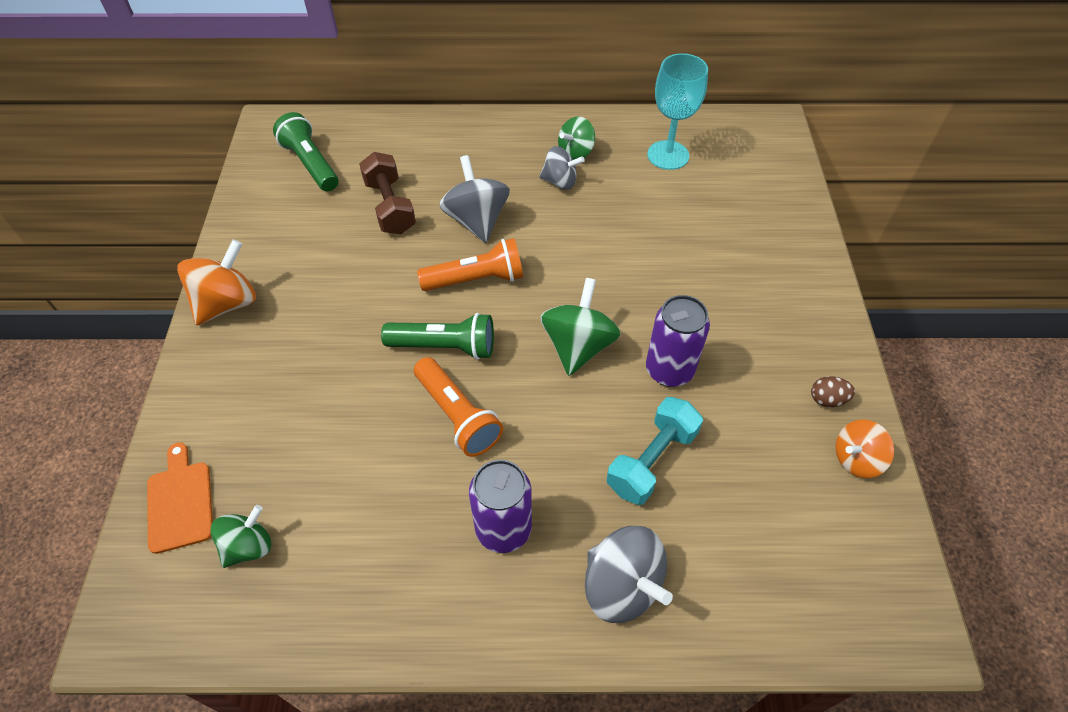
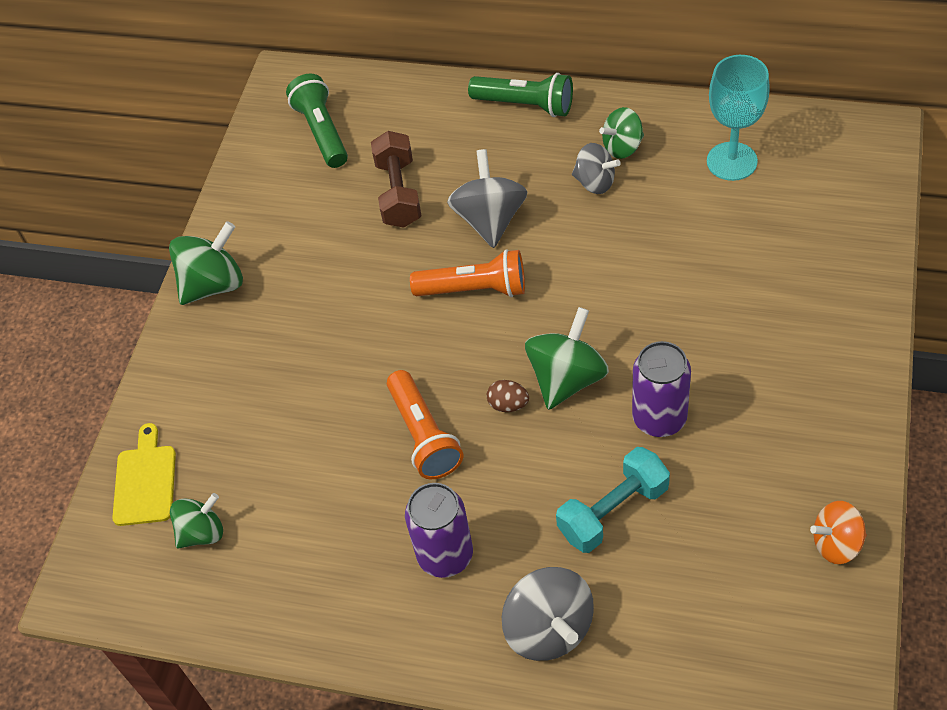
camera: 20 degrees right, 0 degrees up
(180, 502) = (145, 481): orange cutting board -> yellow cutting board
(227, 303) = (214, 284): orange spinning top -> green spinning top
(445, 346) = (426, 360): green flashlight -> green flashlight (526, 105)
(827, 399) = (826, 475): brown egg -> brown egg (508, 404)

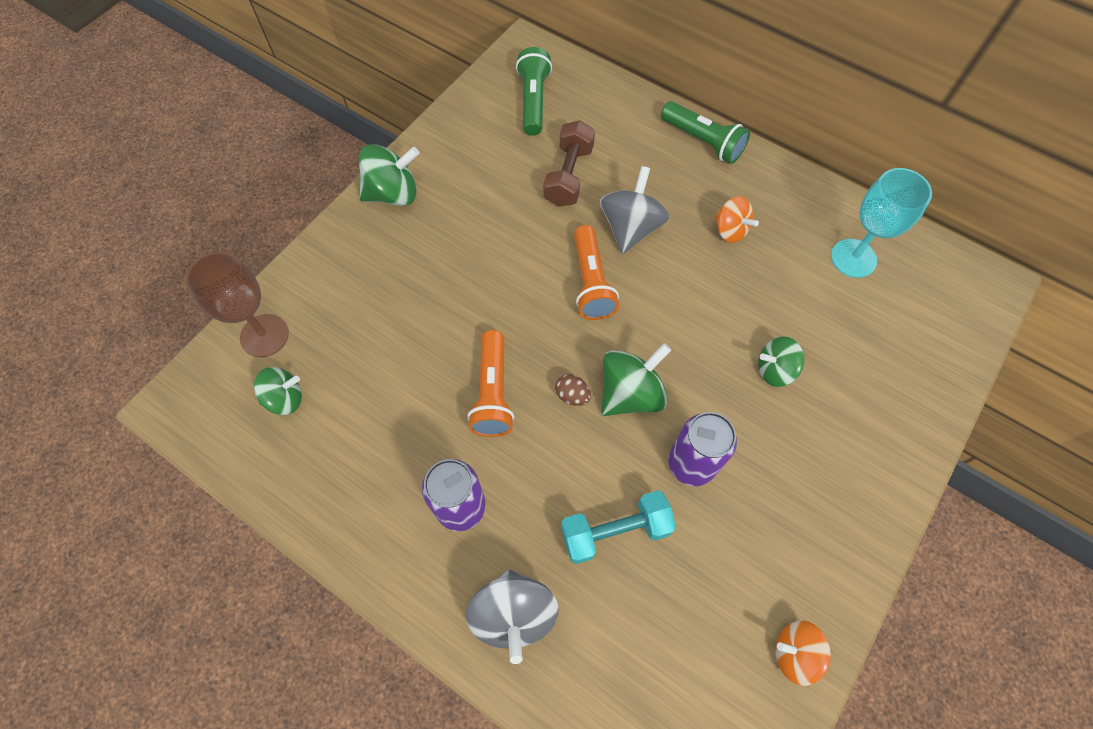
camera: 15 degrees right, 10 degrees up
(145, 481) = (264, 335): yellow cutting board -> brown goblet
(475, 289) = (591, 282): orange flashlight -> orange flashlight turned 60 degrees clockwise
(595, 182) = (730, 230): grey spinning top -> orange spinning top
(622, 147) = (766, 209): green spinning top -> green spinning top (774, 370)

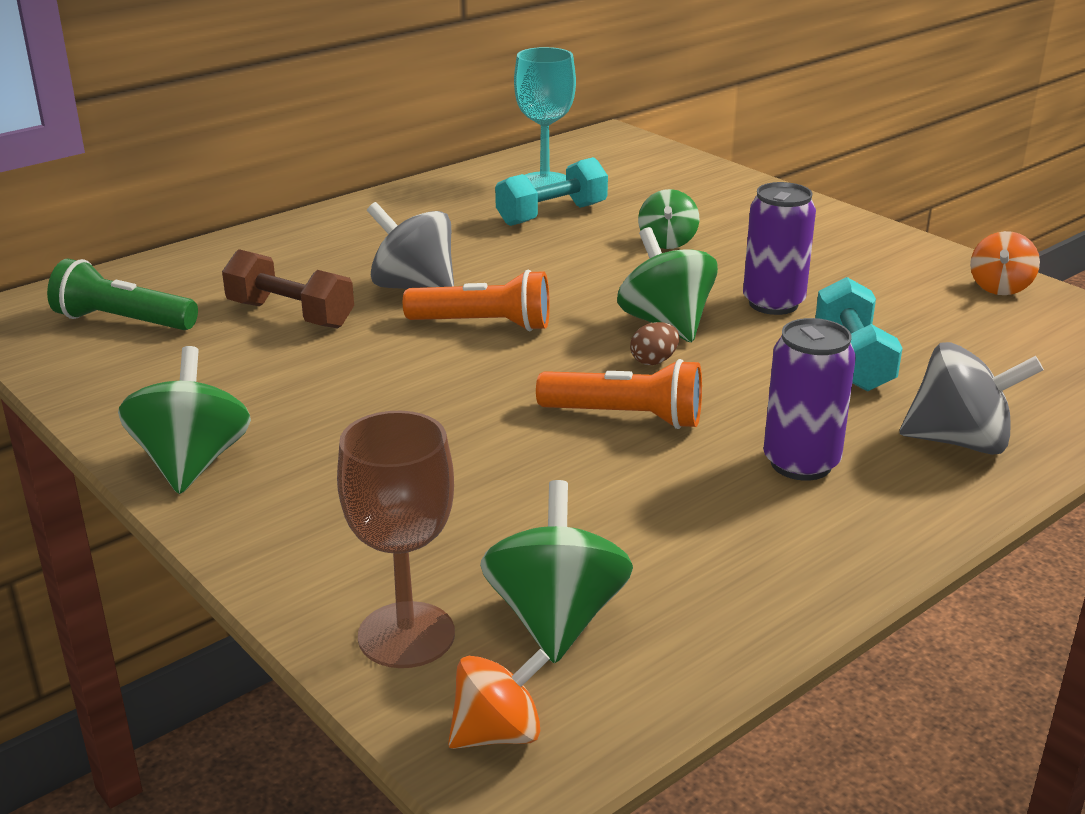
camera: 75 degrees left, 35 degrees down
(285, 398) = (556, 618): green spinning top -> green spinning top, size x1.53
(703, 141) = (313, 226): green flashlight -> none
(730, 230) = (463, 233): orange spinning top -> orange spinning top (498, 733)
(791, 278) = (552, 215): none -> turquoise dumbbell

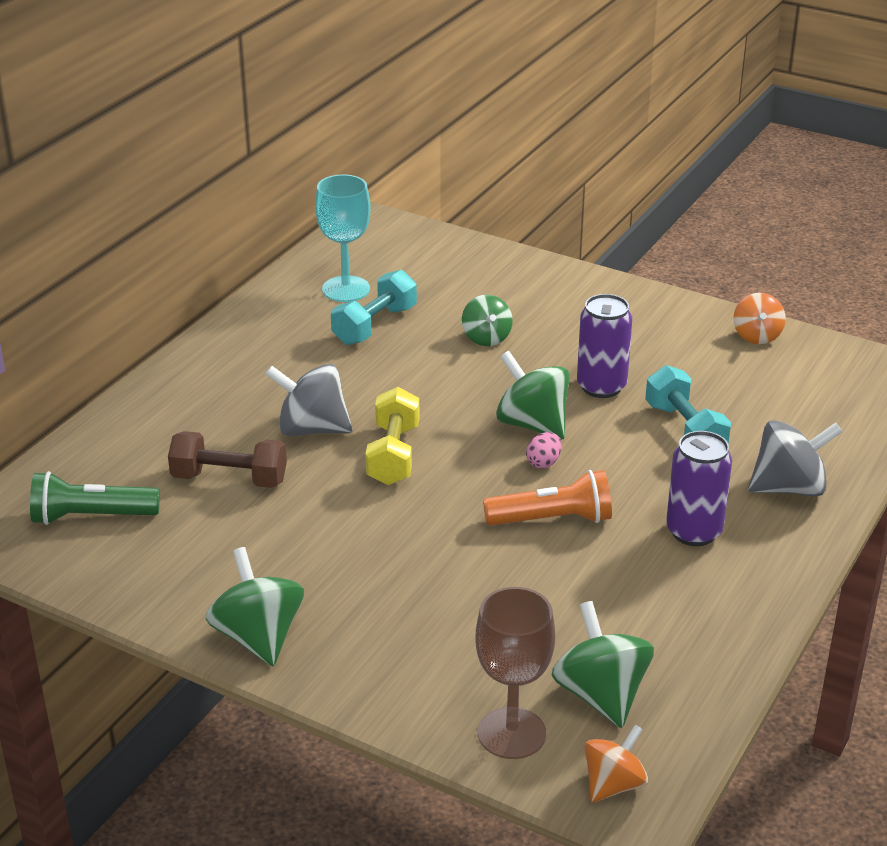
camera: 20 degrees left, 5 degrees up
(484, 324) = (393, 455): orange flashlight -> yellow dumbbell
(654, 361) = (543, 463): brown egg -> pink egg

